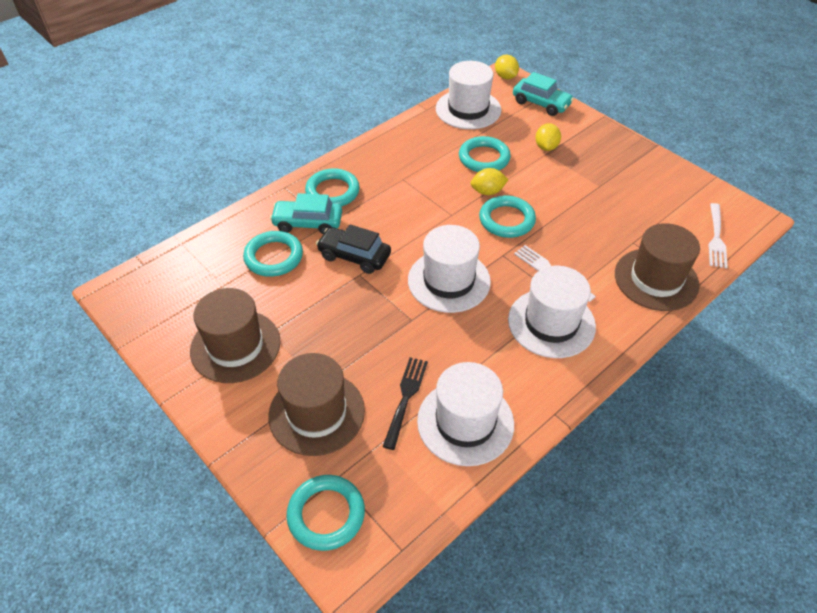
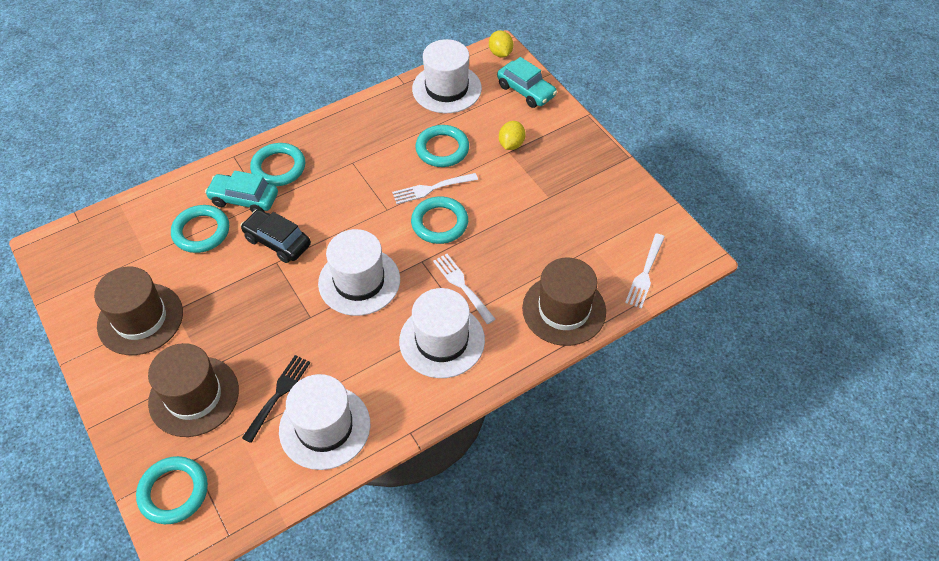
camera: 10 degrees right, 5 degrees up
(487, 192) = (432, 188): yellow lemon -> white fork

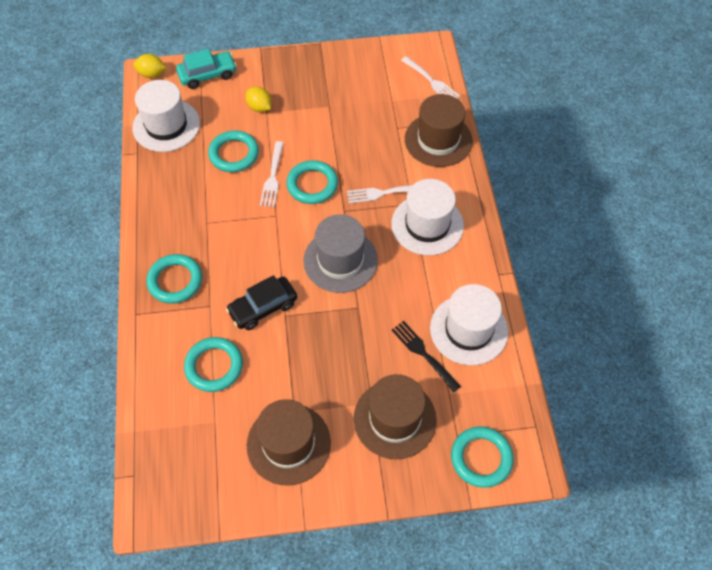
camera: 65 degrees left, 5 degrees up
(244, 199) = (196, 320): turquoise car -> none
(359, 281) = (340, 260): white hat -> grey hat

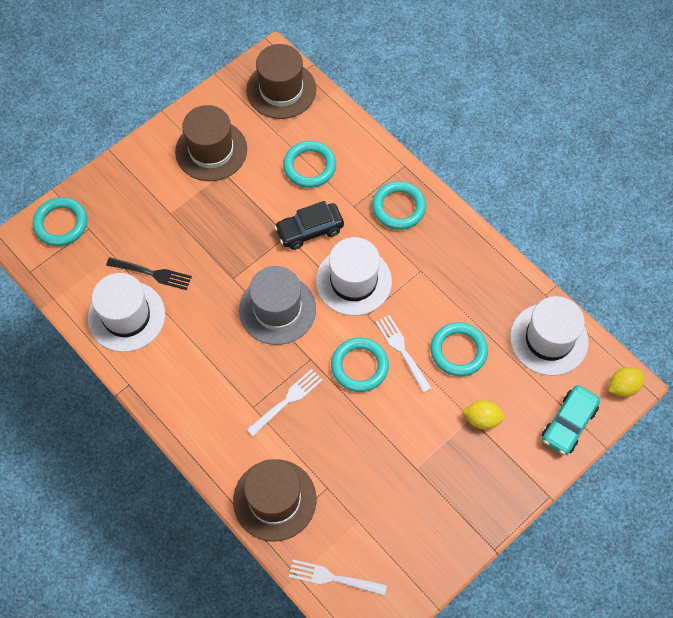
camera: 145 degrees right, 5 degrees up
(263, 308) = (309, 230): black car -> black car turned 135 degrees counterclockwise
(394, 419) = (144, 212): brown hat -> brown hat (281, 90)
(427, 225) = (223, 393): white hat -> white hat (353, 281)

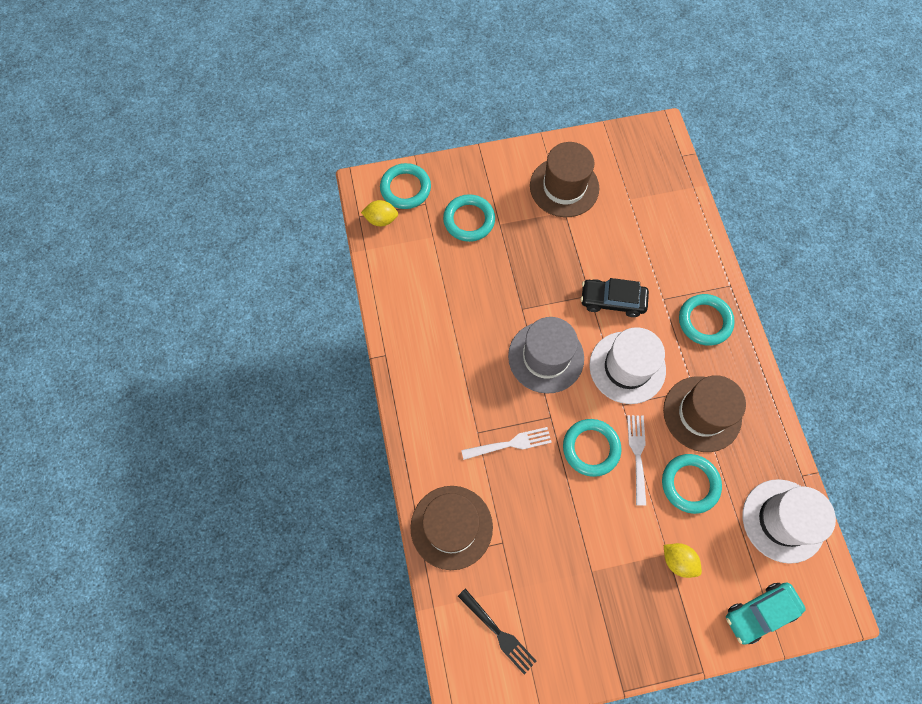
camera: 30 degrees right, 5 degrees up
(126, 316) = (415, 295): white hat -> none
(151, 273) = (456, 269): black fork -> black fork (498, 632)
(281, 90) = (654, 163): brown hat -> brown hat (702, 413)
(309, 166) = (643, 243): turquoise ring -> turquoise ring (469, 220)
(334, 578) = (464, 629): white fork -> none
(622, 387) = (833, 607): yellow lemon -> yellow lemon (381, 219)

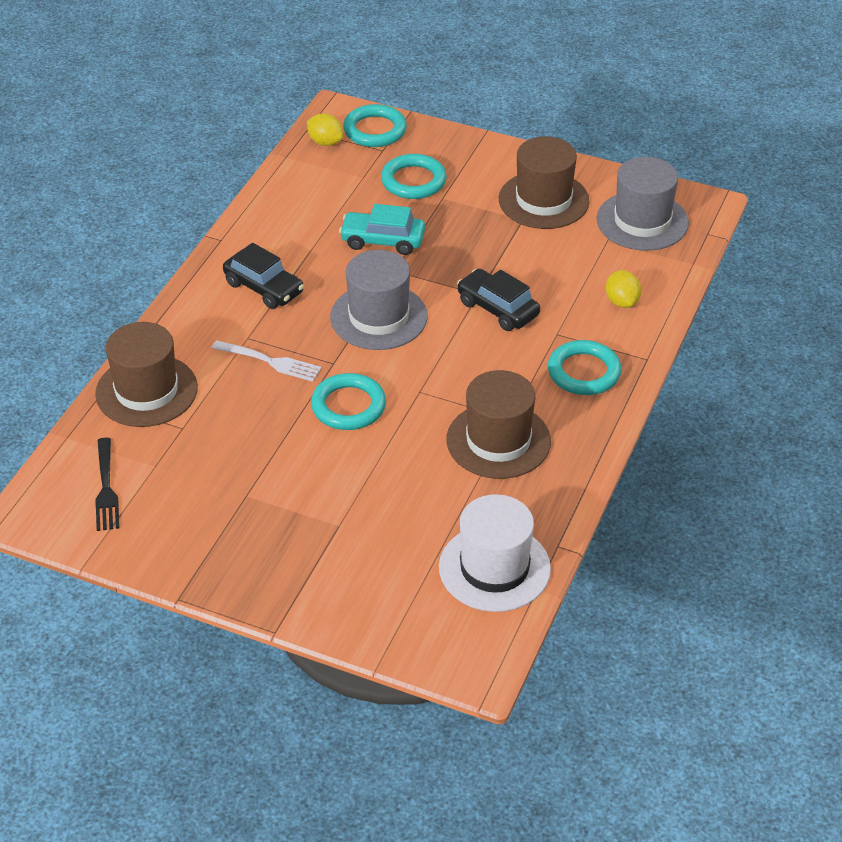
camera: 35 degrees right, 25 degrees down
(451, 380) = (264, 288): none -> black car
(627, 367) = (456, 366): white hat -> none
(637, 168) = (642, 221): none -> grey hat
(637, 455) = (391, 436): white fork -> none
(678, 561) = (343, 536): yellow lemon -> yellow lemon (622, 302)
(690, 484) = (423, 486): turquoise ring -> none
(760, 613) = (386, 623): turquoise car -> turquoise car (382, 241)

